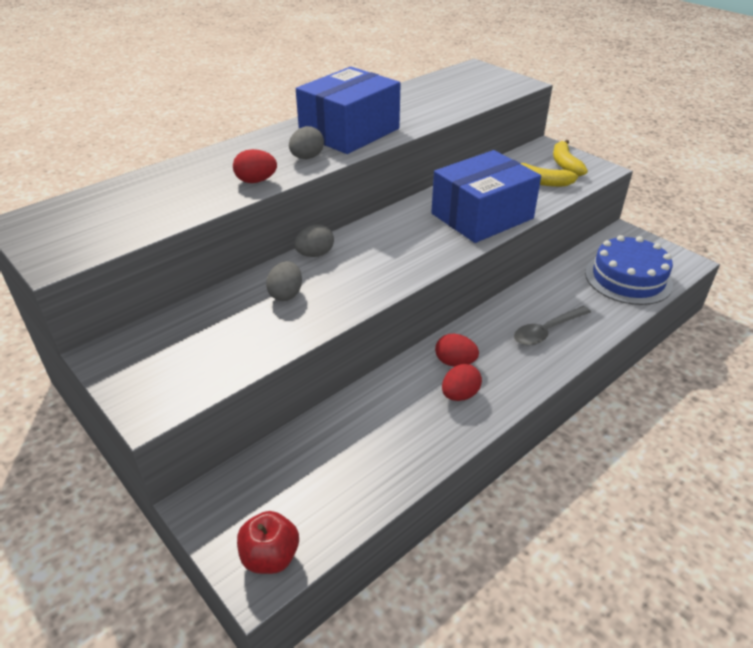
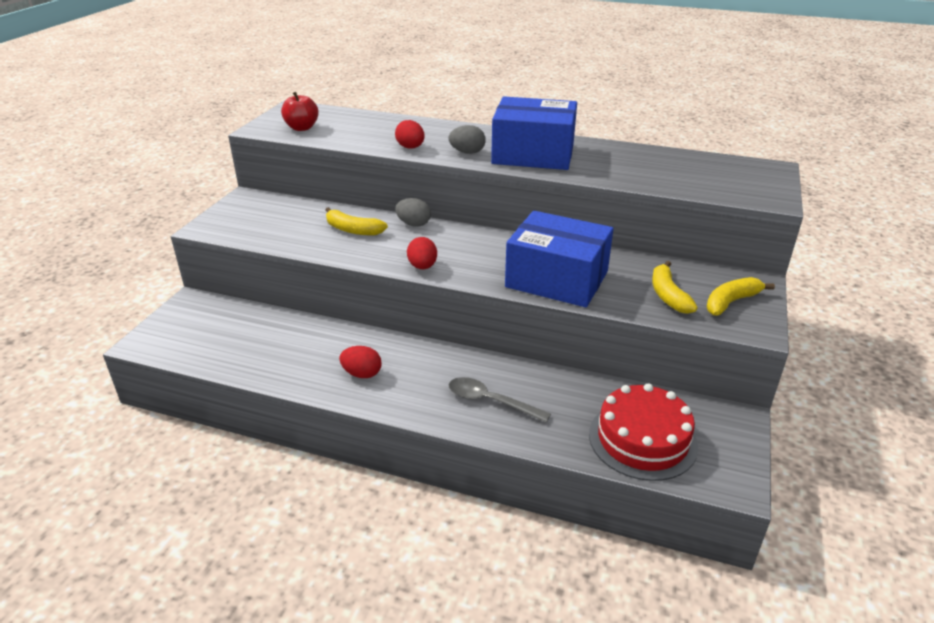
camera: 60 degrees right, 5 degrees down
(270, 557) = (160, 341): red apple -> red apple (302, 128)
(286, 294) = (353, 230): grey egg -> yellow banana
(455, 362) = (401, 360): red egg -> red egg (422, 266)
(628, 278) = (642, 439): blue cake -> red cake

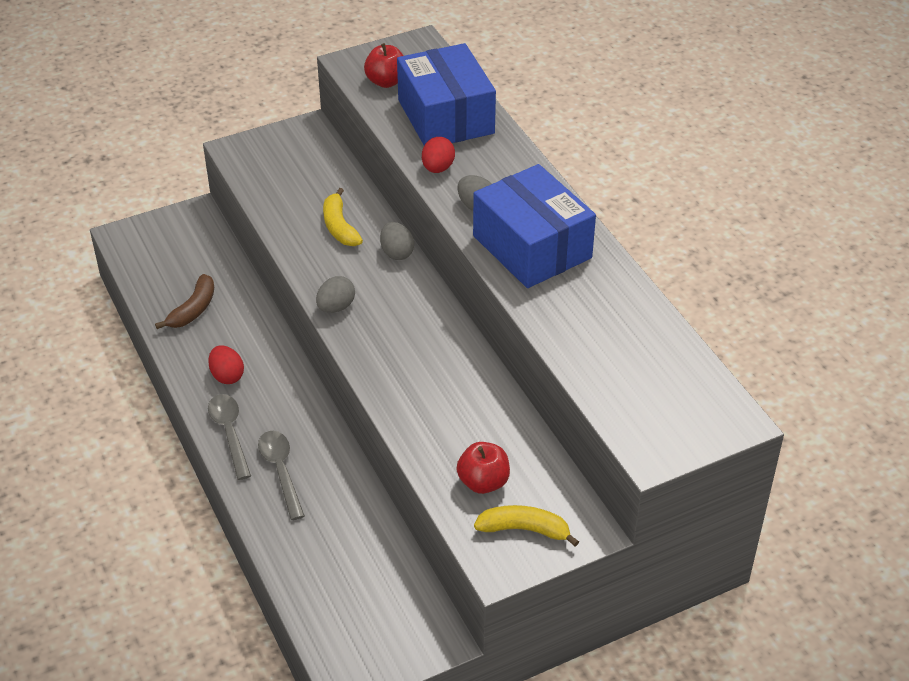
camera: 45 degrees right, 10 degrees up
(273, 353) = (193, 309): none -> brown banana
(418, 404) = (229, 433): none -> grey spoon
(422, 266) = (336, 307): red egg -> grey egg
(557, 279) = (419, 397): blue box -> blue box (445, 117)
(642, 439) = (339, 591): red cake -> none
(668, 295) = (483, 482): yellow banana -> red apple

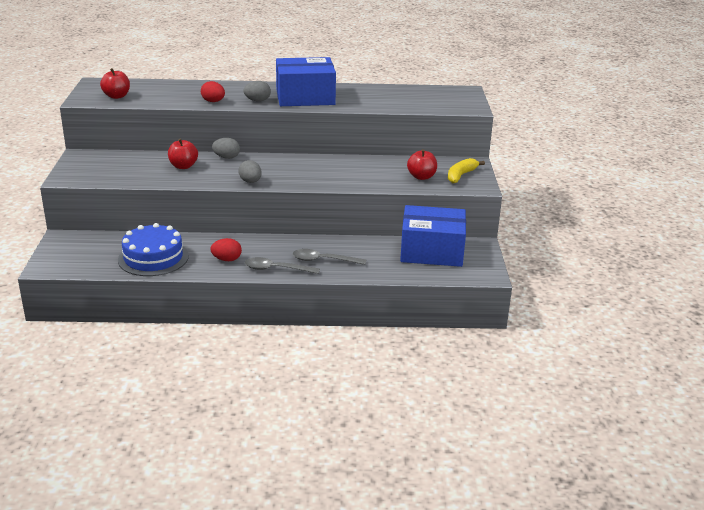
camera: 65 degrees left, 15 degrees down
(193, 309) = (153, 258): brown banana -> blue cake
(339, 227) = (183, 166): yellow banana -> red apple
(445, 117) = (172, 91): blue box -> blue box (432, 251)

